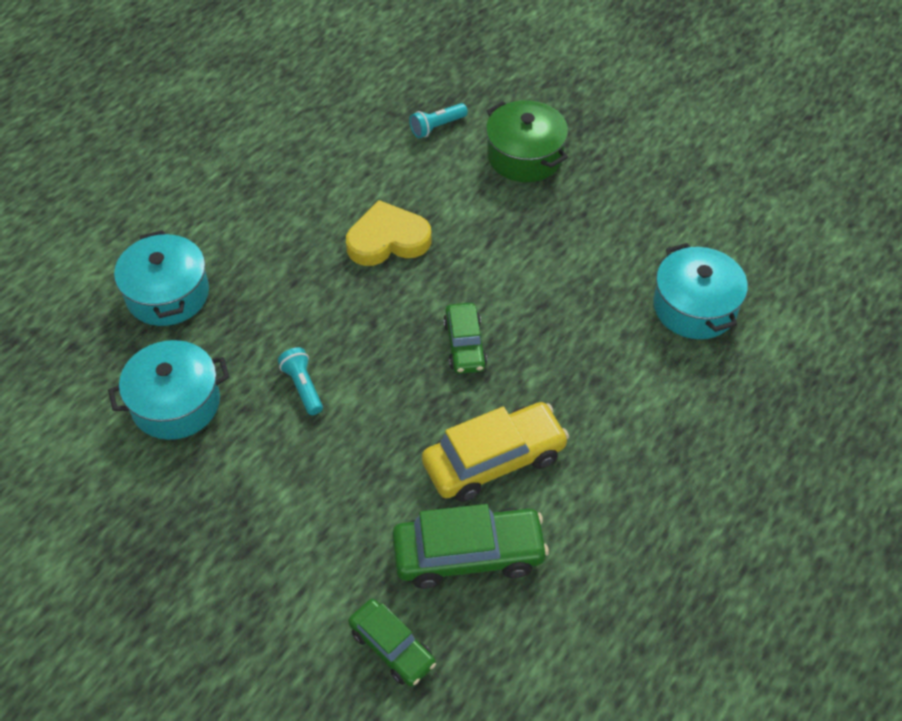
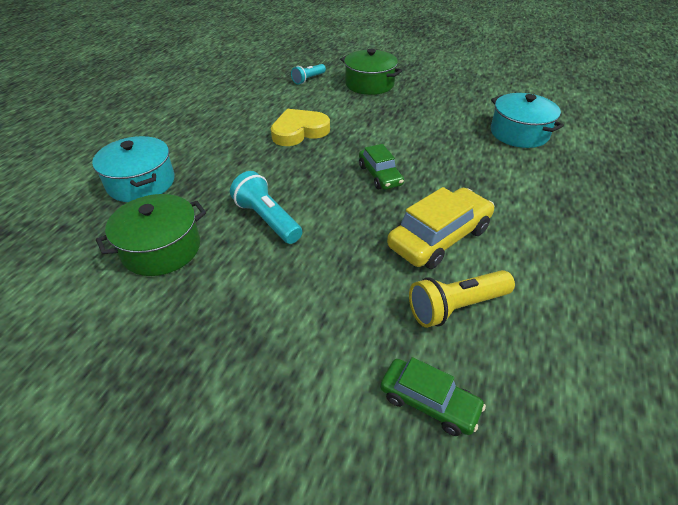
camera: 15 degrees left, 10 degrees down
(175, 403) = (161, 249): turquoise pot -> green pot
(303, 387) = (267, 219): turquoise flashlight -> turquoise flashlight, size x1.53
(468, 554) = (456, 307): green car -> yellow flashlight

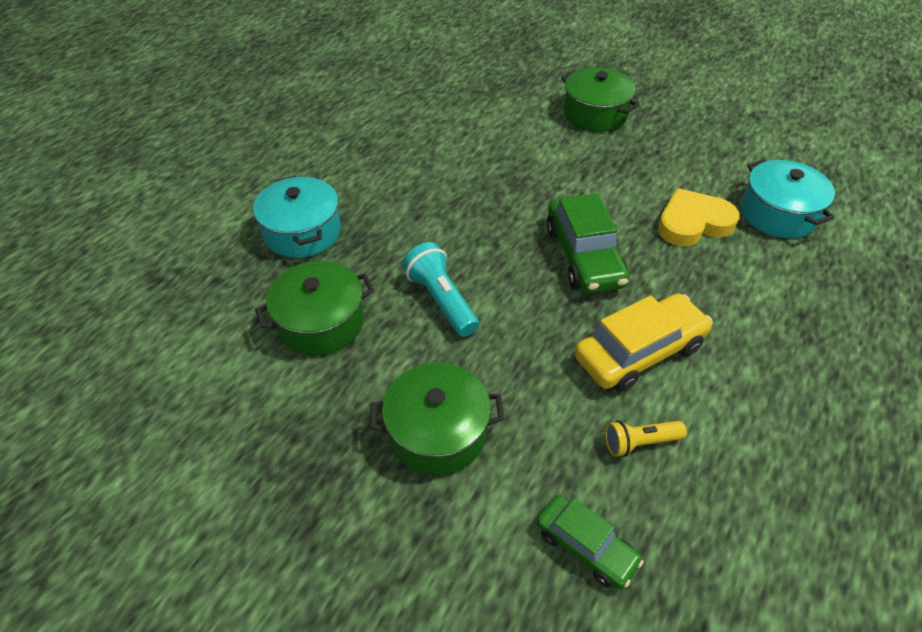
camera: 10 degrees right, 5 degrees up
(277, 324) = (437, 432): none -> green pot
(299, 131) = (494, 179): yellow heart -> yellow heart (693, 223)
(308, 79) = (516, 98): turquoise flashlight -> none
(380, 175) = (584, 256): green car -> green car, size x1.63
(456, 307) = (640, 443): yellow flashlight -> yellow flashlight, size x0.65

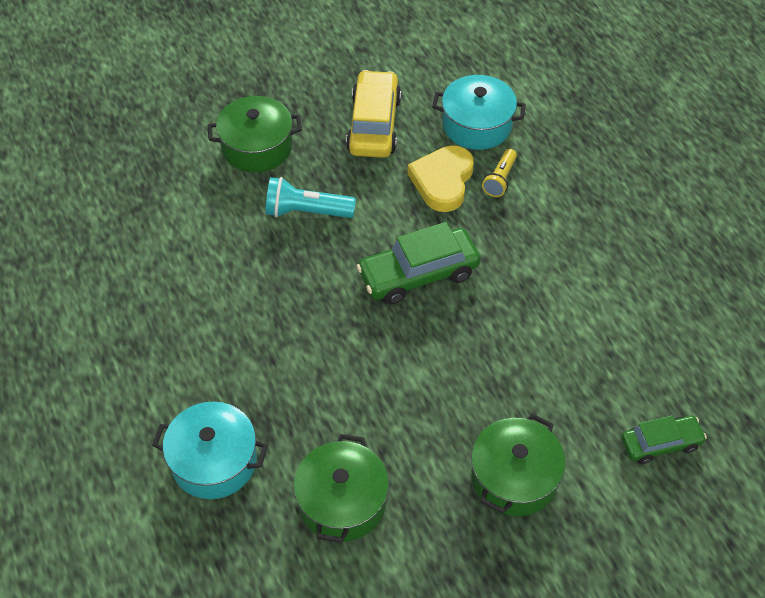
camera: 55 degrees left, 5 degrees up
(441, 300) = (387, 400): turquoise flashlight -> turquoise flashlight (306, 212)
(584, 256) = (418, 274): green car -> green car turned 135 degrees clockwise
(639, 352) = (536, 306): yellow car -> yellow car (374, 124)
(640, 443) = (608, 360): yellow flashlight -> yellow flashlight (500, 179)

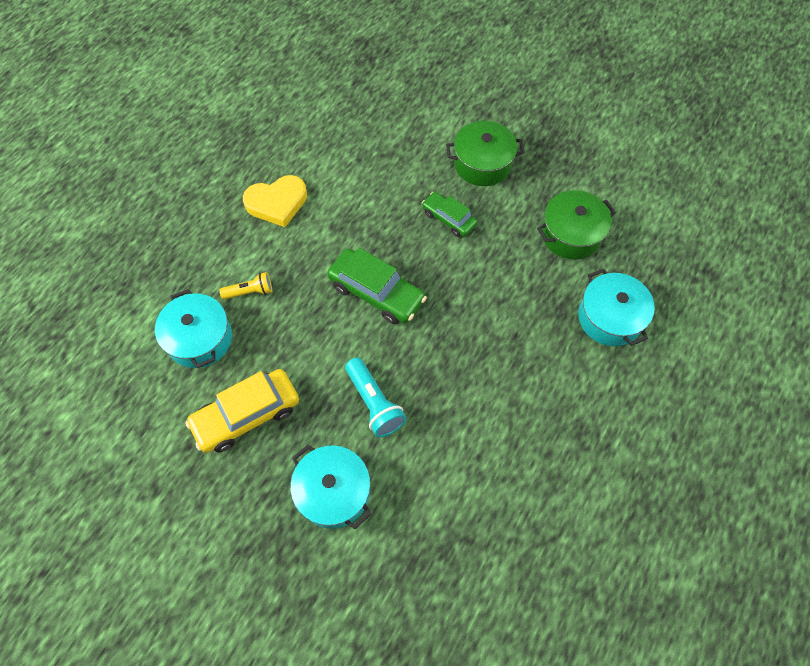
camera: 125 degrees left, 10 degrees up
(257, 147) = (333, 492): green pot -> turquoise pot
(442, 181) = (277, 328): yellow heart -> yellow heart (277, 203)
(660, 444) = (403, 111): green car -> green car (448, 219)

